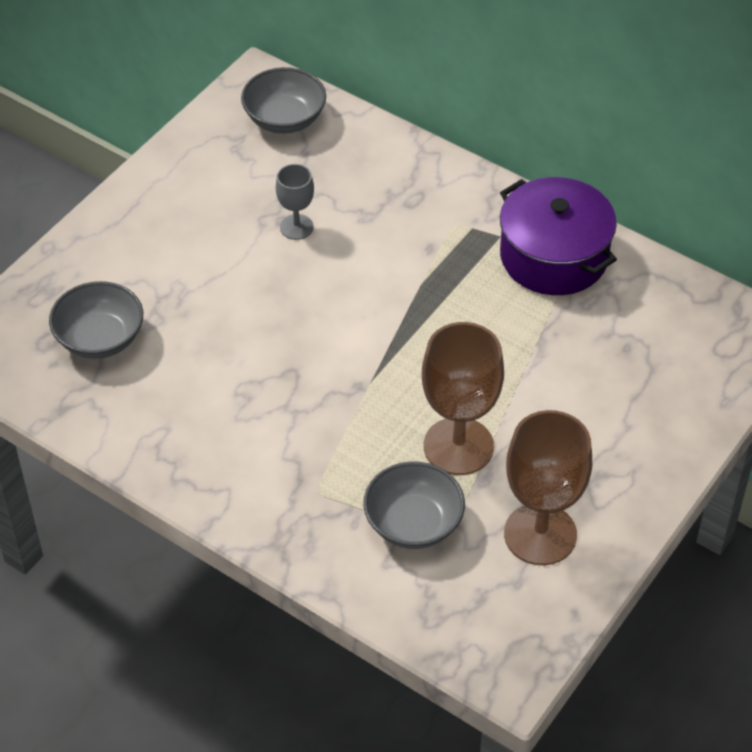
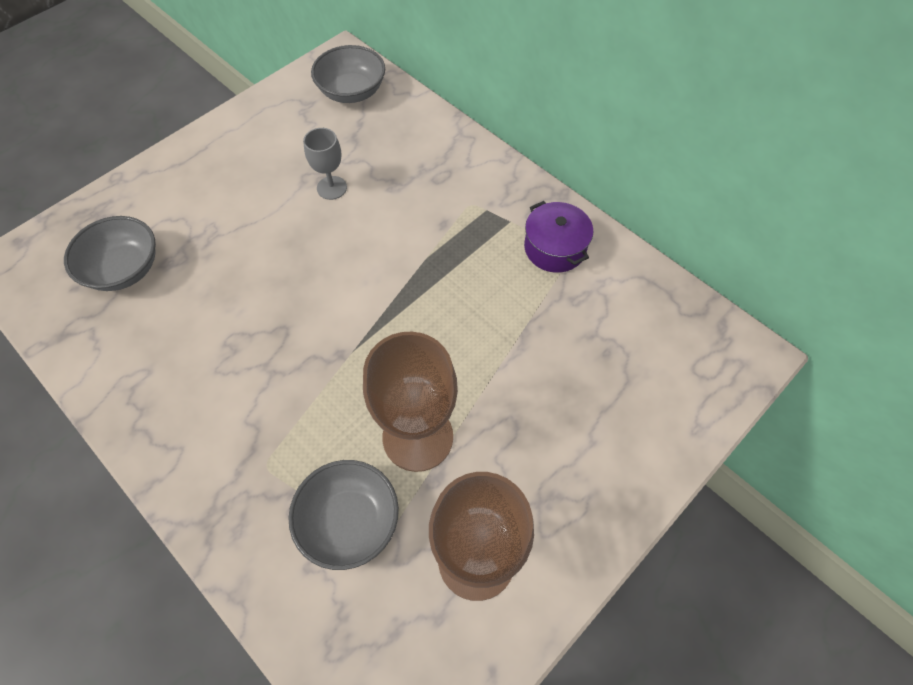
camera: 10 degrees right, 10 degrees up
(554, 256) = (554, 248): purple pot -> purple pot, size x0.61

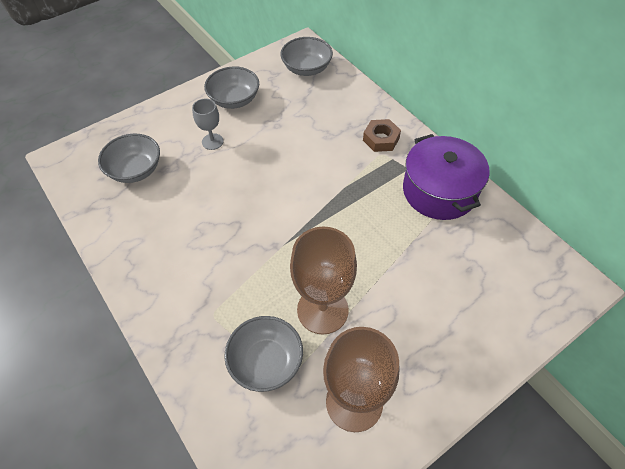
camera: 10 degrees right, 5 degrees down
(254, 148) = (234, 100): none -> grey bowl
(331, 188) = (284, 132): grey goblet -> grey goblet (212, 141)
(467, 183) = (381, 139): none -> brown nut
(554, 248) = (439, 191): purple pot -> purple pot, size x1.63

